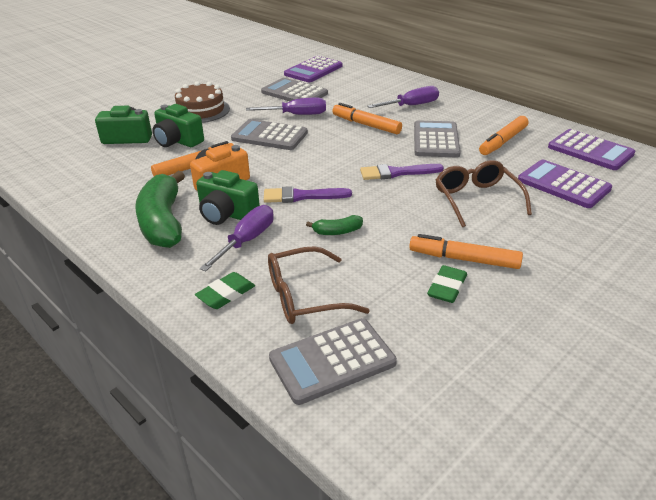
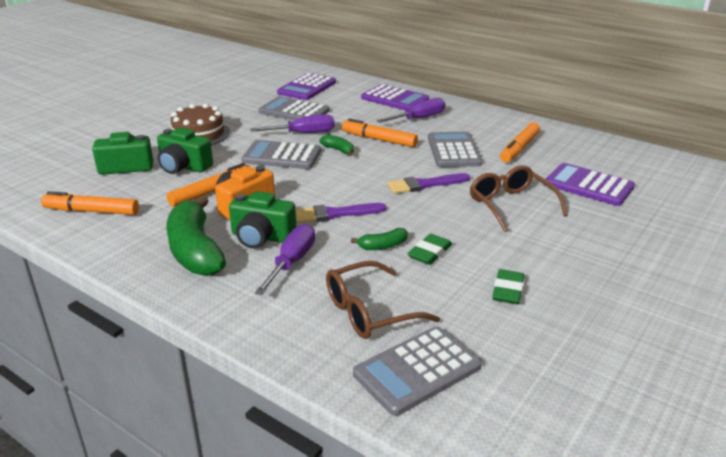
camera: 10 degrees left, 5 degrees down
(226, 294) = (287, 316): green eraser -> green eraser (430, 253)
(324, 133) = (339, 150): none -> green banana
(464, 259) = (516, 262): orange marker -> orange marker (91, 211)
(590, 151) = (604, 152): purple calculator -> purple calculator (395, 99)

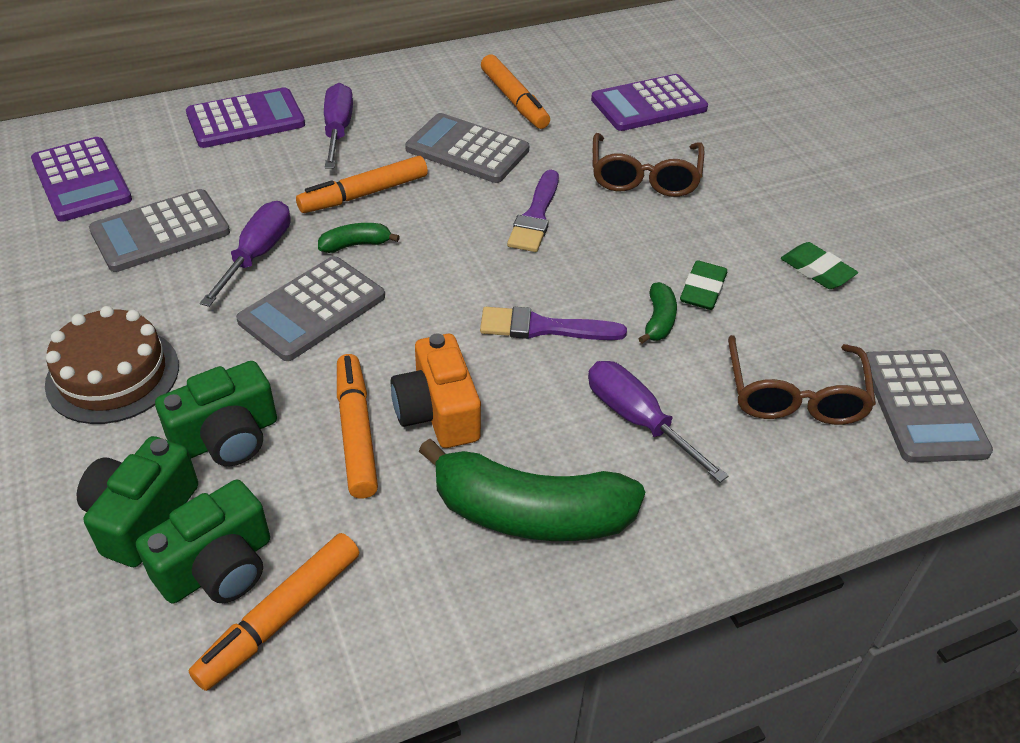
camera: 60 degrees left, 15 degrees up
(262, 237) = (548, 425): green camera -> green camera (218, 567)
(335, 214) = (543, 328): purple brush -> purple brush turned 75 degrees clockwise
(430, 253) = (703, 290): green eraser -> green eraser turned 45 degrees clockwise
(511, 205) = (644, 177): brown glasses -> brown glasses turned 90 degrees counterclockwise

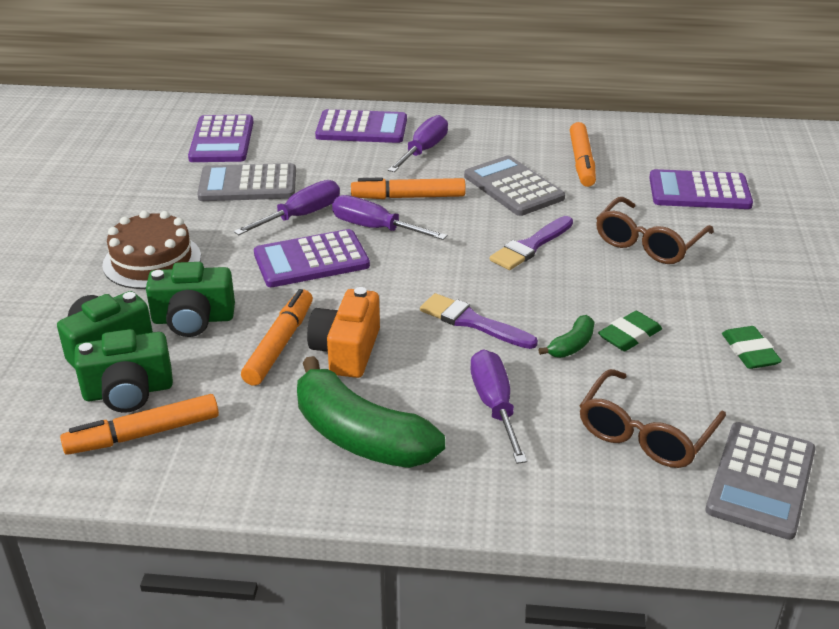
camera: 30 degrees right, 10 degrees down
(312, 309) = (311, 260): grey calculator -> purple calculator
(355, 245) = (375, 228): green banana -> purple screwdriver

